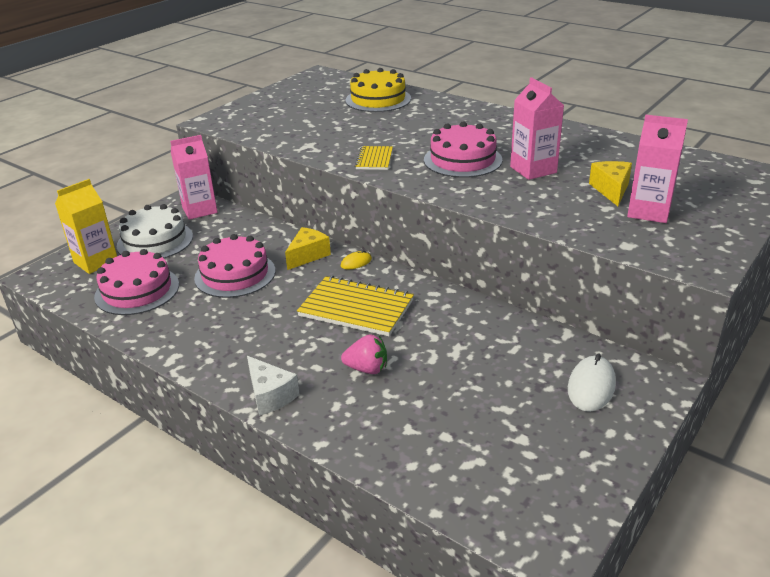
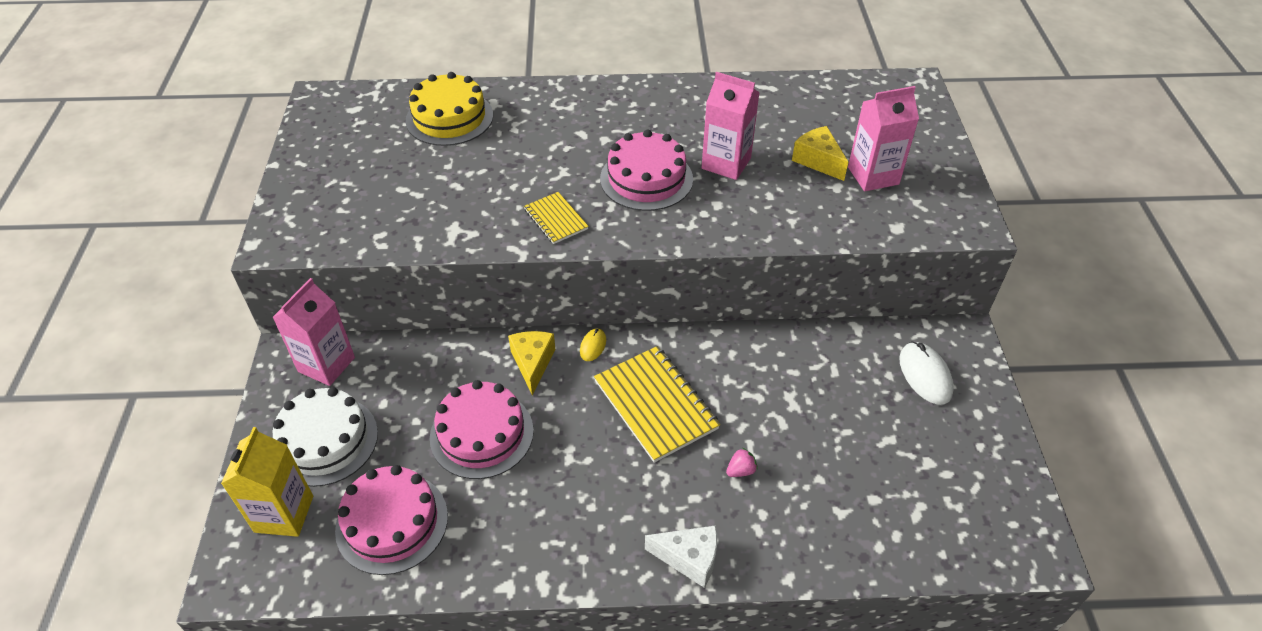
camera: 40 degrees left, 15 degrees up
(356, 308) = (655, 405): yellow notebook -> yellow notebook turned 75 degrees clockwise
(367, 369) = (741, 470): pink strawberry -> pink strawberry, size x0.63

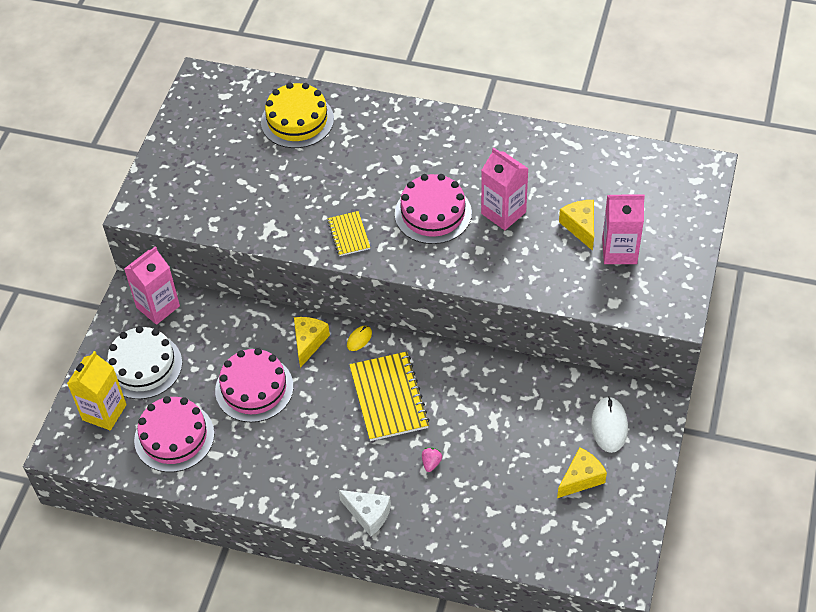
camera: 20 degrees right, 5 degrees up
(741, 470) = (431, 463): pink strawberry -> pink strawberry turned 60 degrees counterclockwise
(926, 443) = (581, 478): none -> yellow cheese

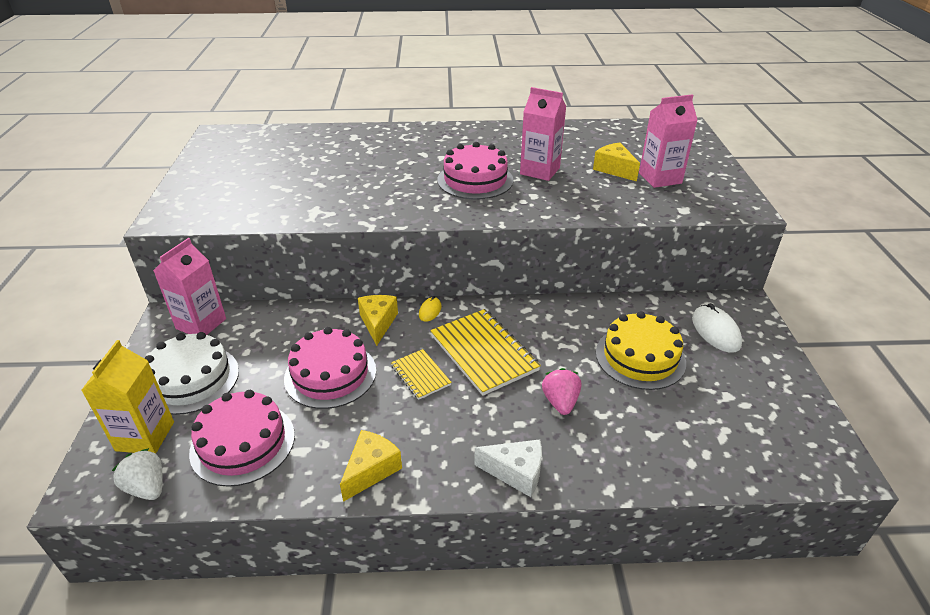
camera: 20 degrees left, 15 degrees down
(103, 457) = (147, 487): none -> white strawberry
(297, 120) = (318, 145): yellow cake -> yellow cake (640, 357)
(348, 234) = (400, 204): yellow notebook -> yellow notebook (420, 375)
(431, 463) = (560, 402): pink strawberry -> pink strawberry, size x1.60
(581, 478) = (723, 381): yellow cheese -> yellow cheese (371, 470)

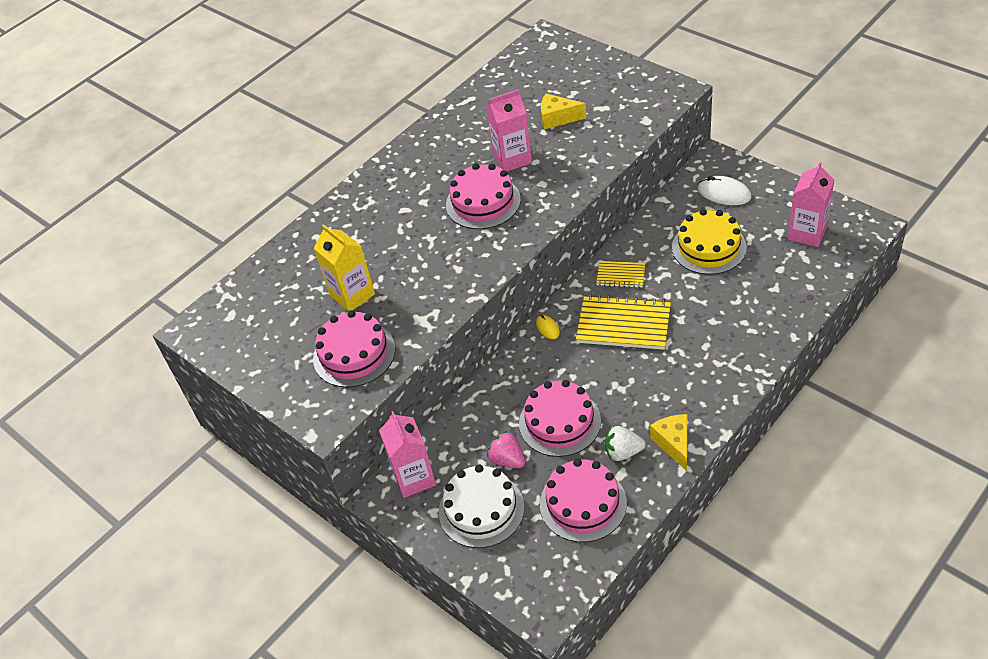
camera: 40 degrees left, 10 degrees up
(145, 436) = (520, 560): yellow carton -> yellow carton (352, 295)
(147, 487) = (576, 574): white strawberry -> white strawberry (623, 452)
(249, 199) = (354, 354): none -> pink cake
(378, 323) = (530, 366): yellow cheese -> none
(420, 375) = (611, 371): yellow notebook -> yellow notebook (621, 275)
(516, 473) = (742, 372): white cheese -> none
(560, 402) = (707, 314): pink strawberry -> pink strawberry (507, 460)
(660, 178) = (596, 103): pink carton -> pink carton (807, 233)

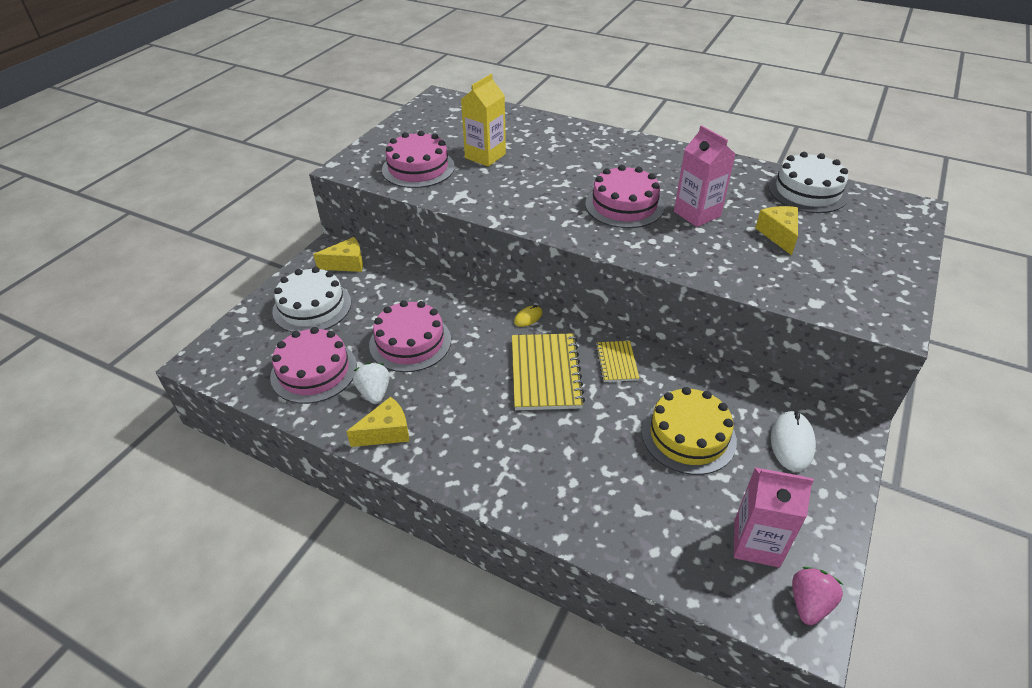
camera: 70 degrees right, 5 degrees down
(414, 478) = (346, 264): pink carton -> yellow cheese
(501, 87) = (807, 191): none -> white cake
(507, 460) = (365, 314): pink strawberry -> pink strawberry (809, 603)

